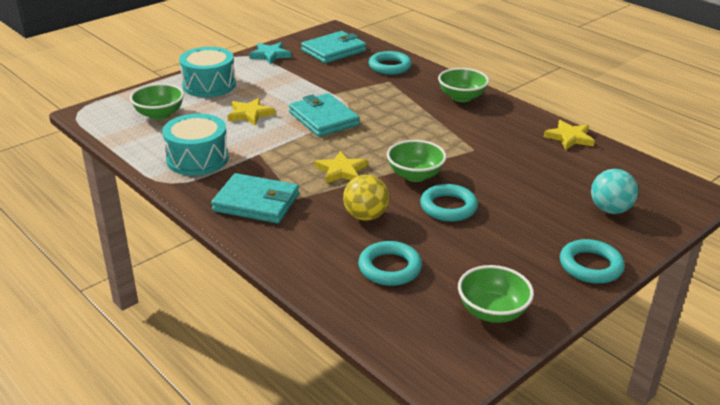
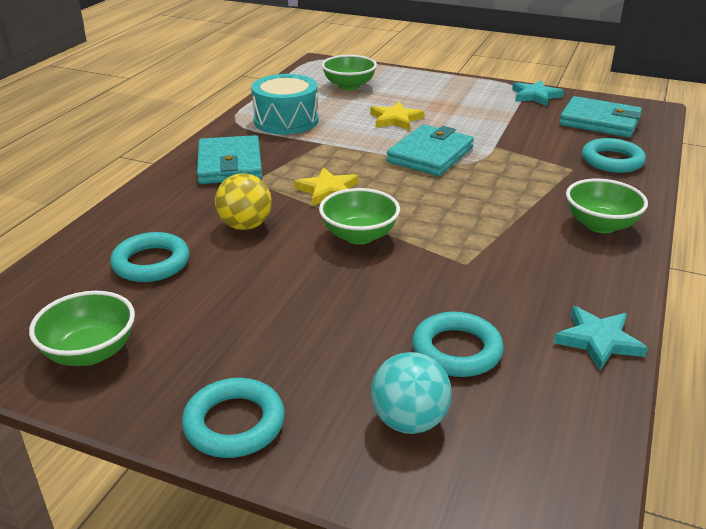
camera: 65 degrees right, 0 degrees up
(209, 85) = (430, 88): turquoise drum -> none
(448, 207) = (304, 273): turquoise ring -> turquoise ring (456, 350)
(569, 137) = (598, 341): yellow star -> turquoise star

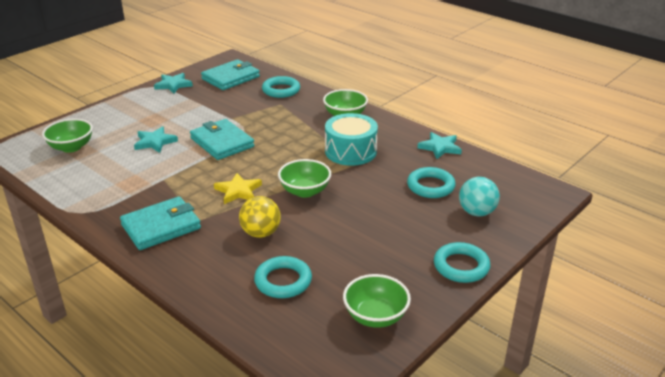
camera: 70 degrees left, 0 degrees up
(230, 165) = (161, 226): turquoise wallet -> turquoise wallet turned 45 degrees counterclockwise
(286, 121) = (106, 188): turquoise drum -> turquoise drum (350, 151)
(395, 119) = (155, 142): yellow star -> turquoise star

